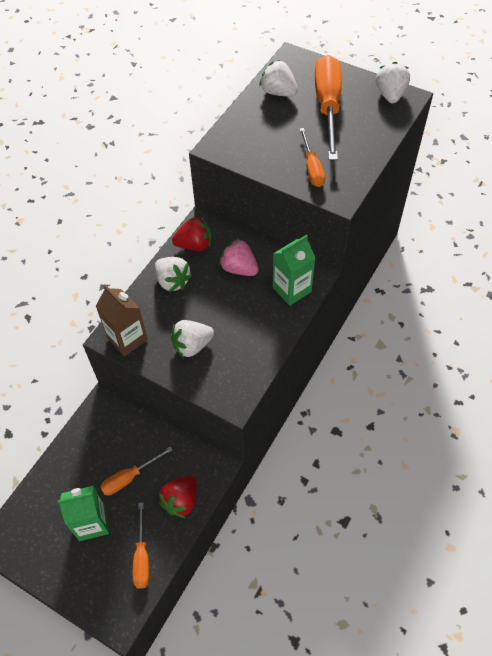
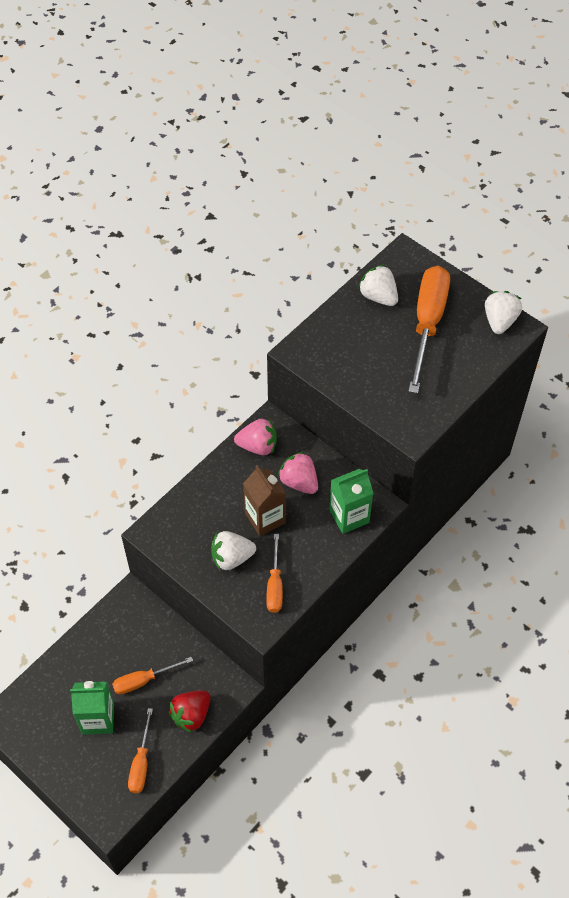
camera: 10 degrees right, 0 degrees up
(127, 339) = (167, 538): brown carton -> brown carton (265, 518)
(172, 281) = (226, 483): white strawberry -> none
(194, 245) = (258, 446): red strawberry -> pink strawberry
(312, 168) = (391, 395): orange screwdriver -> orange screwdriver (275, 585)

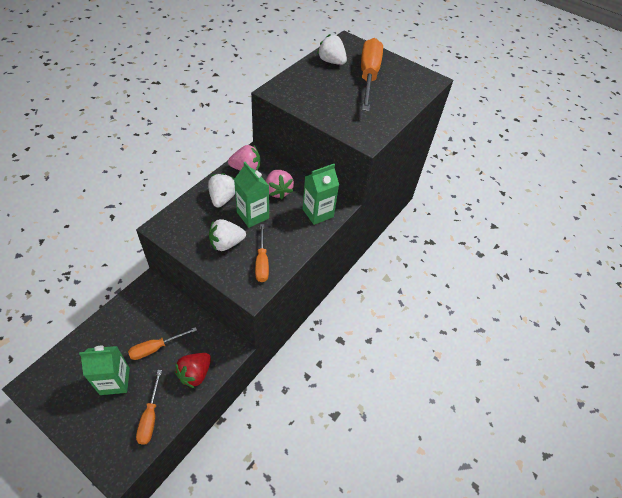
camera: 10 degrees left, 5 degrees down
(265, 518) = (253, 215): brown carton -> green carton
(299, 482) = (278, 191): pink strawberry -> pink strawberry turned 150 degrees counterclockwise
(499, 321) = (419, 76): white strawberry -> white strawberry (222, 198)

